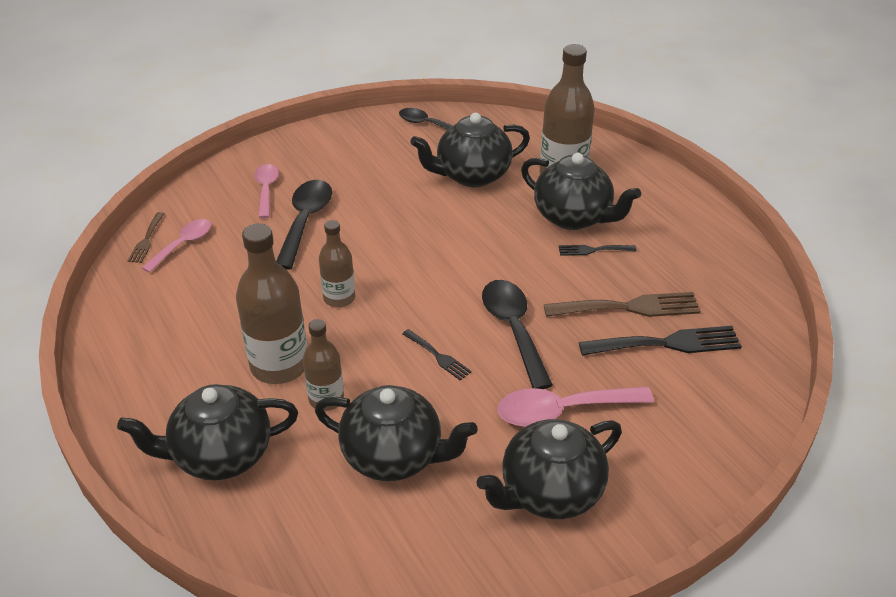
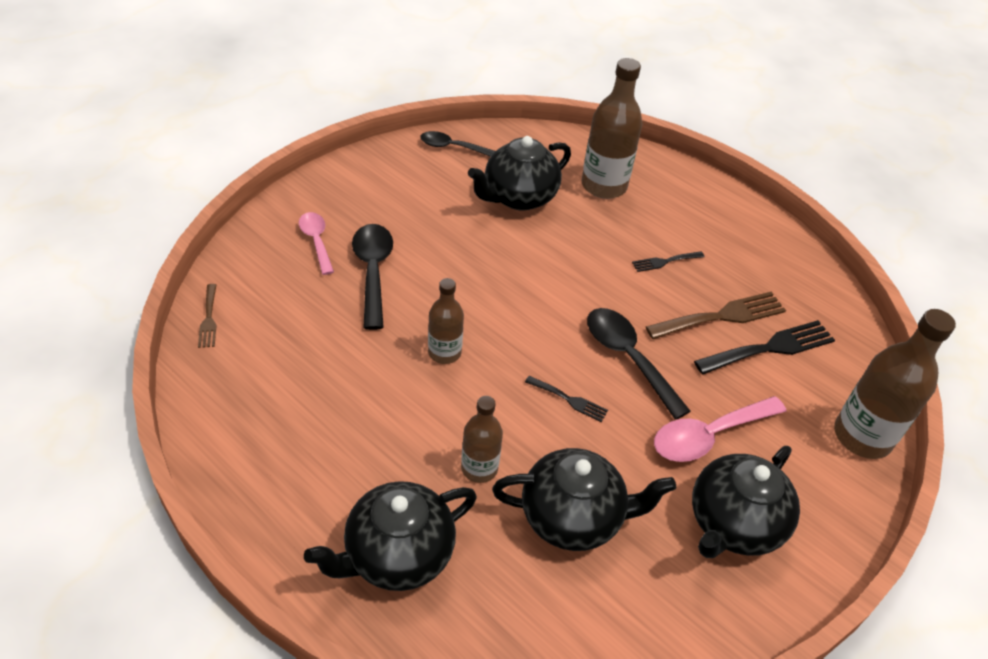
camera: 20 degrees left, 5 degrees up
(183, 244) = (252, 318): pink spoon -> none
(279, 365) = (415, 440): brown bottle -> brown bottle (862, 436)
(573, 217) = (632, 229): black teapot -> none

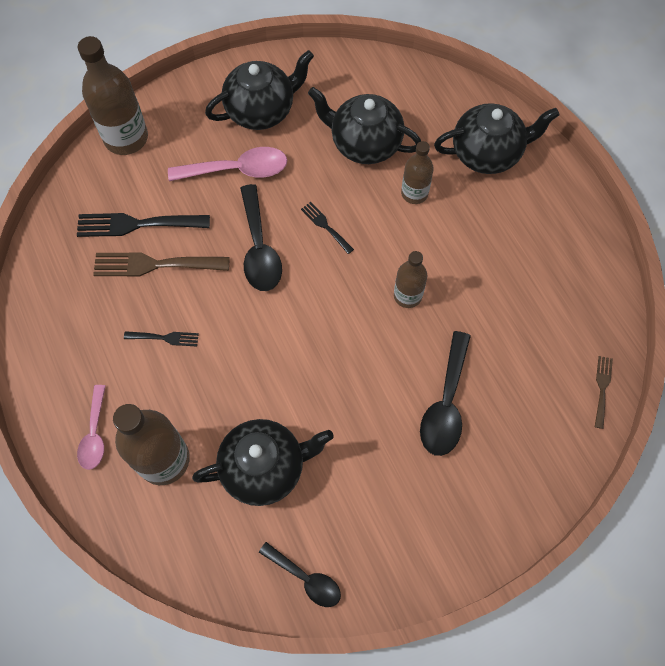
camera: 155 degrees left, 20 degrees up
(316, 241) = (492, 461): pink spoon -> pink spoon (95, 434)

